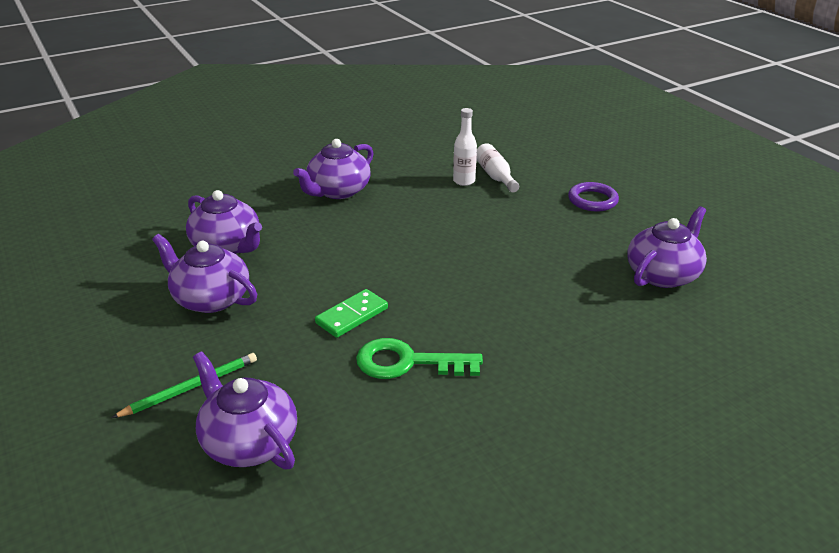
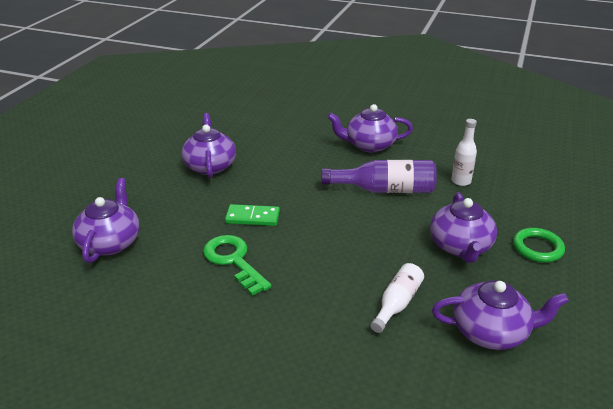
camera: 50 degrees right, 0 degrees up
(191, 387) = (134, 202): green pencil -> none
(227, 246) = (261, 144): purple teapot -> purple teapot (460, 247)
(420, 221) = (385, 190): none -> purple bottle
(495, 176) = (490, 190): white bottle -> white bottle (397, 303)
(592, 200) = (537, 248): purple ring -> green ring

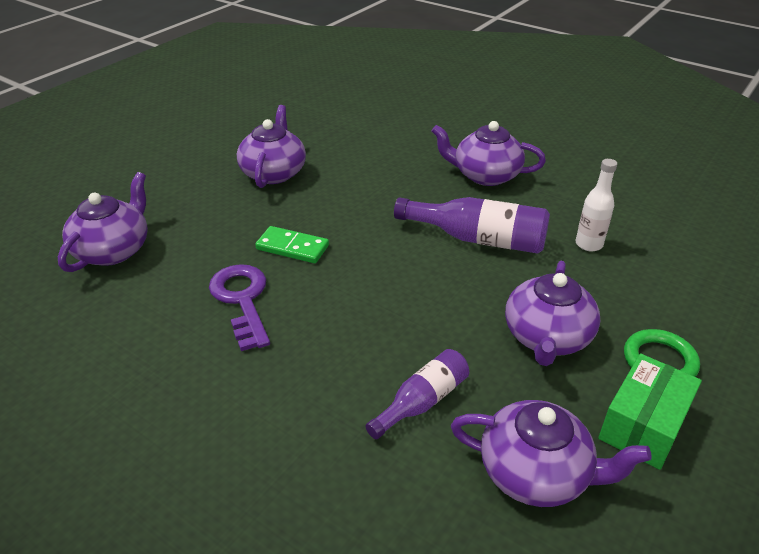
camera: 15 degrees right, 5 degrees up
(234, 261) = (242, 300): green key -> purple key
(397, 303) = (422, 402): white bottle -> purple bottle
(544, 289) = (643, 425): none -> green box

